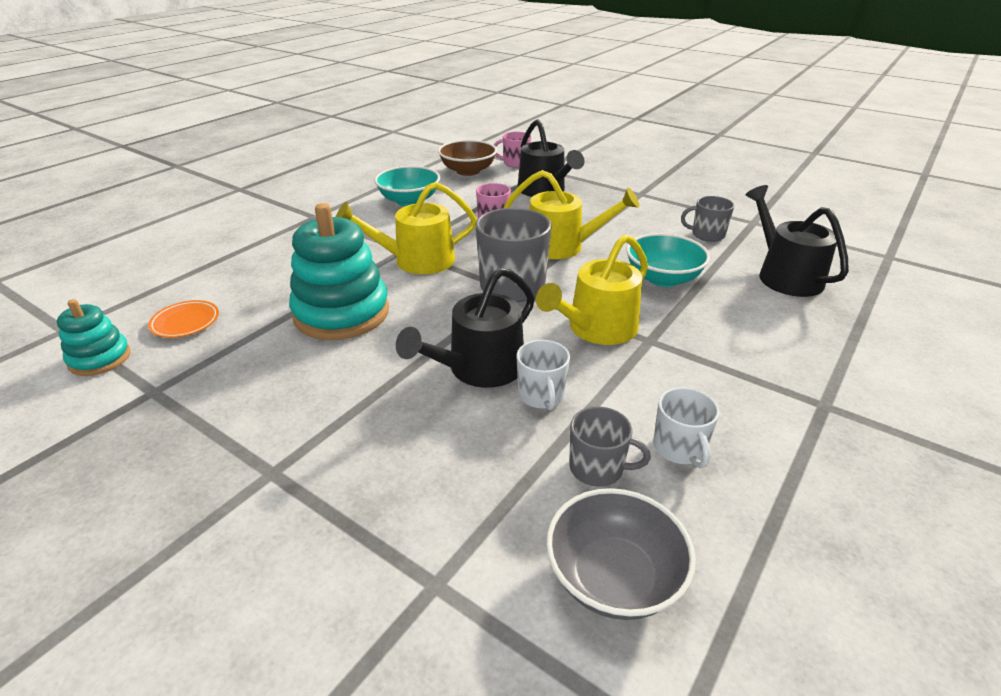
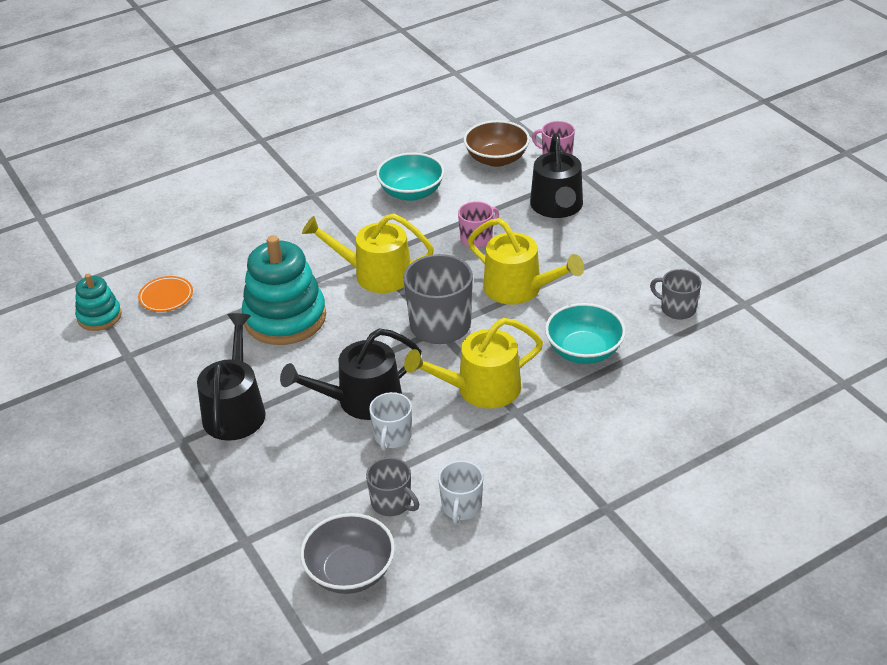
camera: 25 degrees right, 5 degrees up
(785, 275) = (707, 378): black watering can -> black watering can (235, 410)

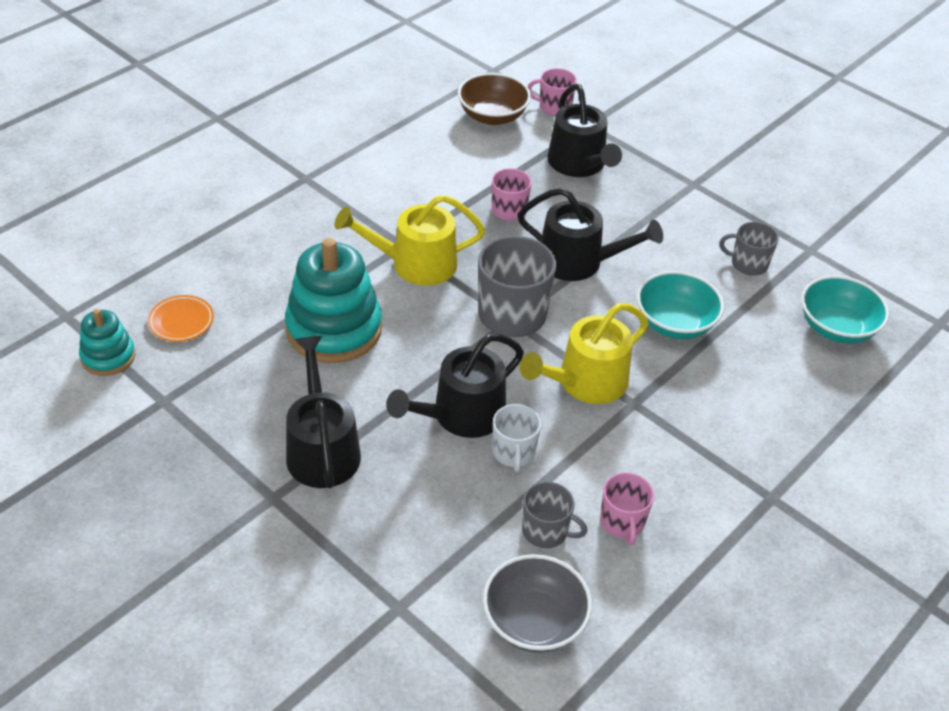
camera: 20 degrees left, 5 degrees up
(411, 192) = (416, 164): turquoise bowl -> turquoise bowl (836, 328)
(461, 507) = (622, 522): white mug -> pink mug
(518, 289) = (578, 262): yellow watering can -> black watering can

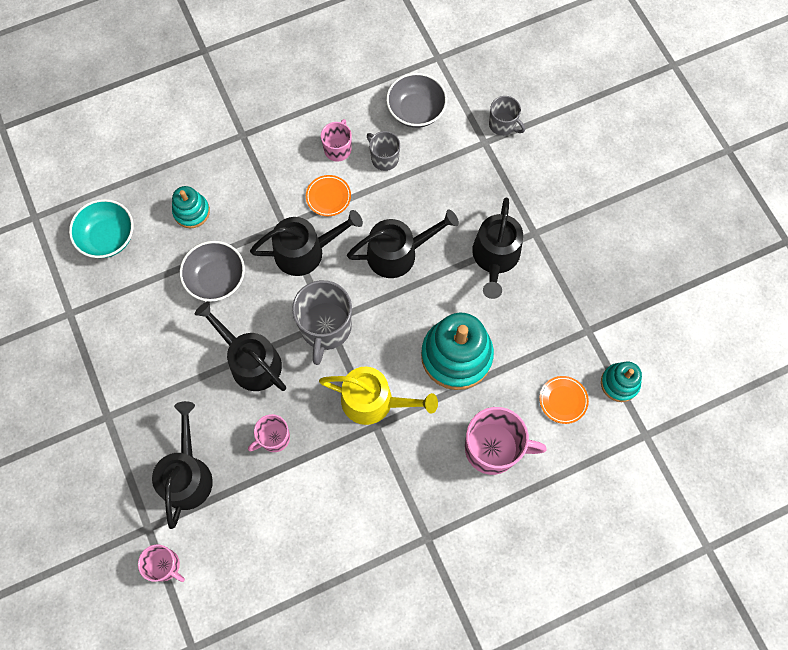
camera: 155 degrees left, 25 degrees up
(256, 259) = (493, 448): none -> pink mug
(492, 116) = (228, 571): brown bowl -> none
(513, 452) = (378, 215): white mug -> none
(586, 382) = (305, 251): yellow watering can -> black watering can
(596, 454) = (328, 197): none -> orange plate
(675, 323) = (216, 279): turquoise bowl -> grey bowl
(748, 264) = (126, 315): grey mug -> grey mug (503, 125)
(761, 383) = (191, 212): none -> turquoise stacking toy

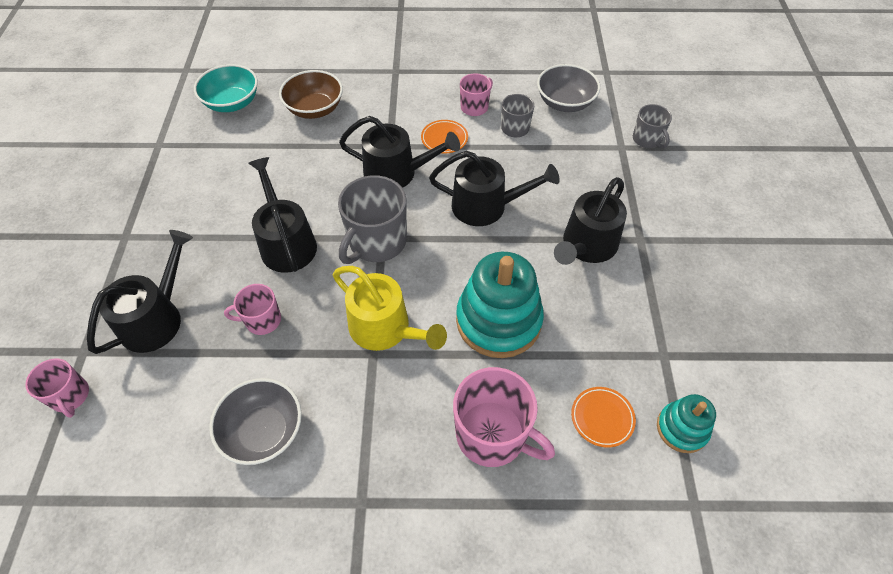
camera: 25 degrees right, 15 degrees down
(191, 212) = (315, 109): turquoise stacking toy -> brown bowl
(216, 279) = (301, 165): grey bowl -> grey bowl (263, 431)

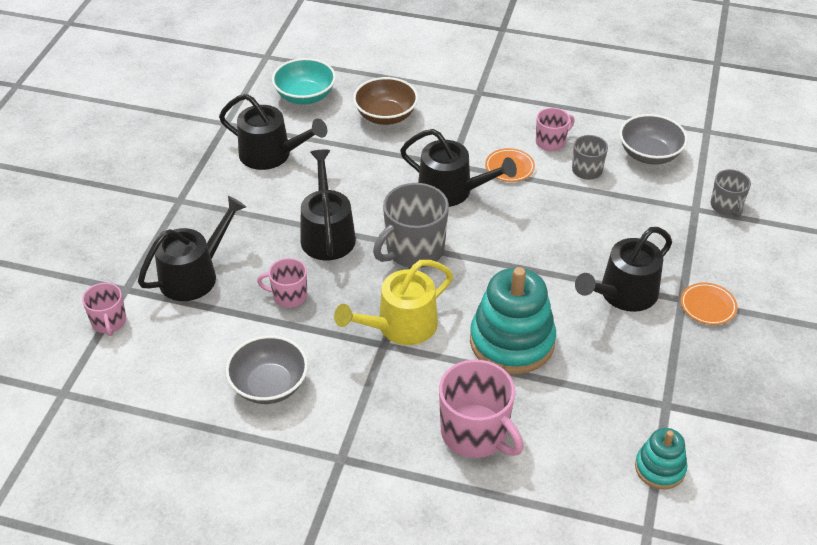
camera: 15 degrees right, 10 degrees down
(385, 328) = (401, 326): yellow watering can -> yellow watering can turned 90 degrees clockwise
(486, 206) = (532, 238): black watering can -> black watering can (271, 154)
(602, 418) = (584, 443): orange plate -> orange plate (708, 306)

